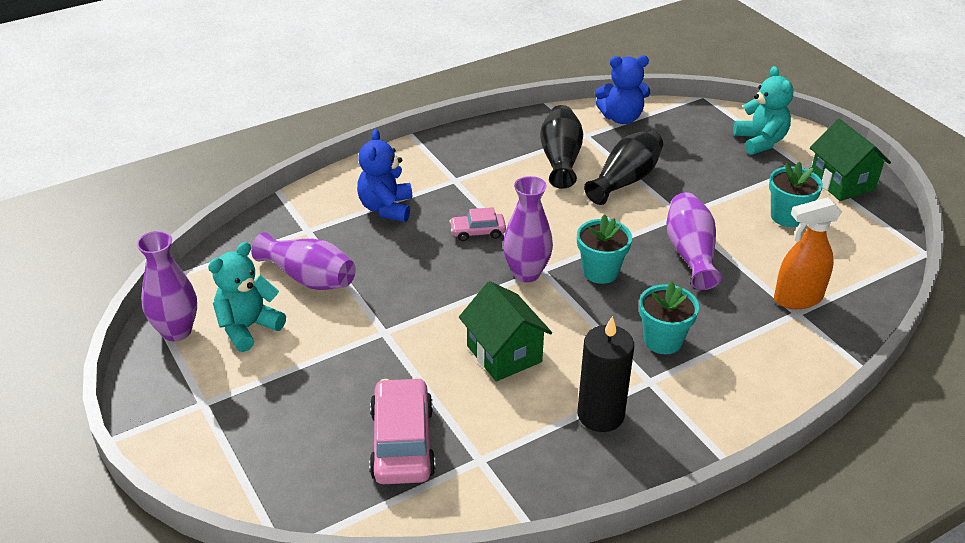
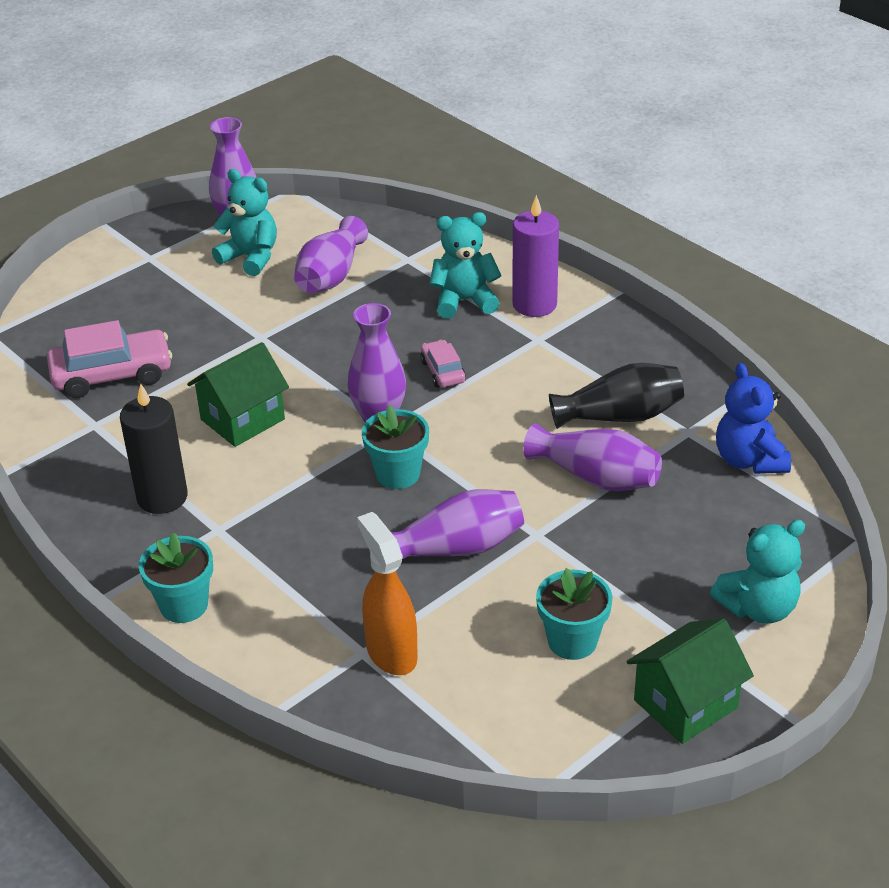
camera: 80 degrees right, 0 degrees up
(386, 208) = (464, 301): blue teddy bear -> turquoise teddy bear
(408, 174) = (534, 304): none -> purple candle
(625, 180) = (596, 477): black vase -> purple vase
(663, 340) = (286, 535): turquoise flower pot -> turquoise flower pot (184, 605)

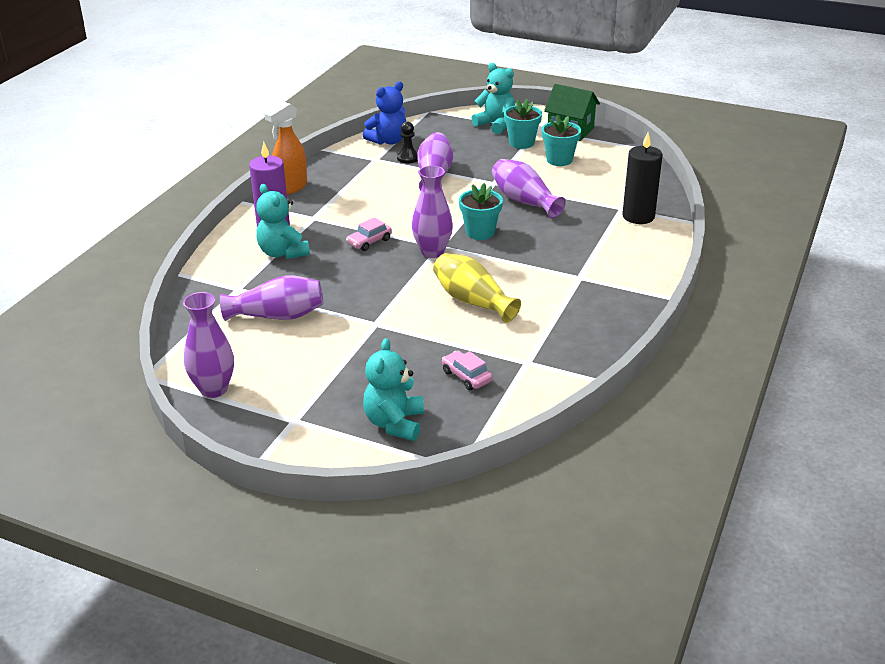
camera: 115 degrees left, 5 degrees down
(112, 375) = (466, 376): pink car -> pink car, size x0.54
(162, 497) = (571, 306): black candle -> black candle (638, 216)
(184, 605) = (646, 268): turquoise flower pot -> turquoise flower pot (521, 143)
(243, 419) = (473, 301): green house -> yellow vase
(250, 258) = (269, 363): turquoise teddy bear -> turquoise teddy bear (394, 423)
(391, 652) = (614, 201): orange spray bottle -> orange spray bottle (291, 187)
(620, 416) = (375, 179): black vase -> none
(673, 466) = (408, 158): none -> black pawn

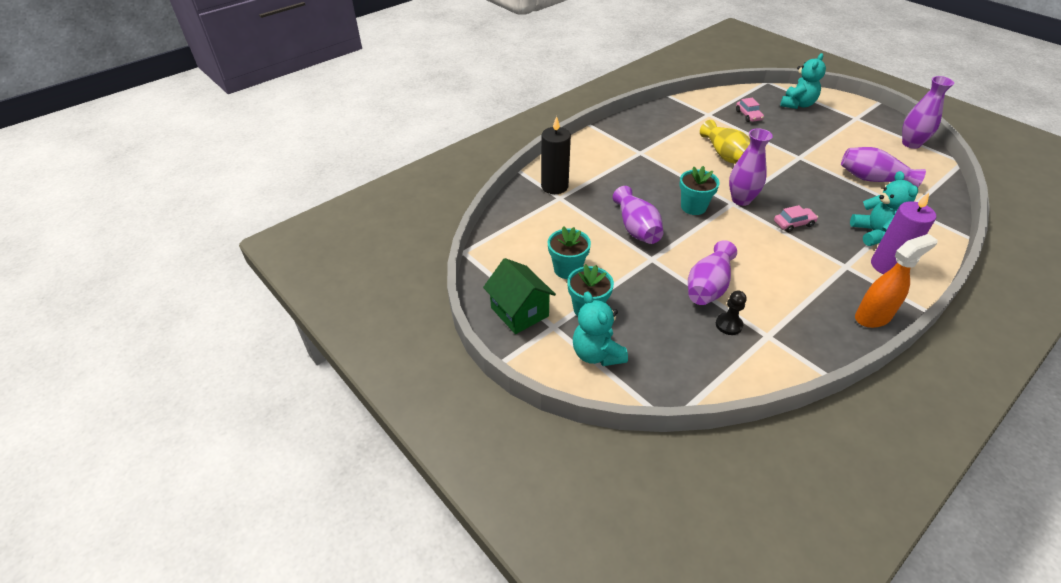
camera: 155 degrees left, 10 degrees up
(388, 141) = (745, 367): blue teddy bear -> none

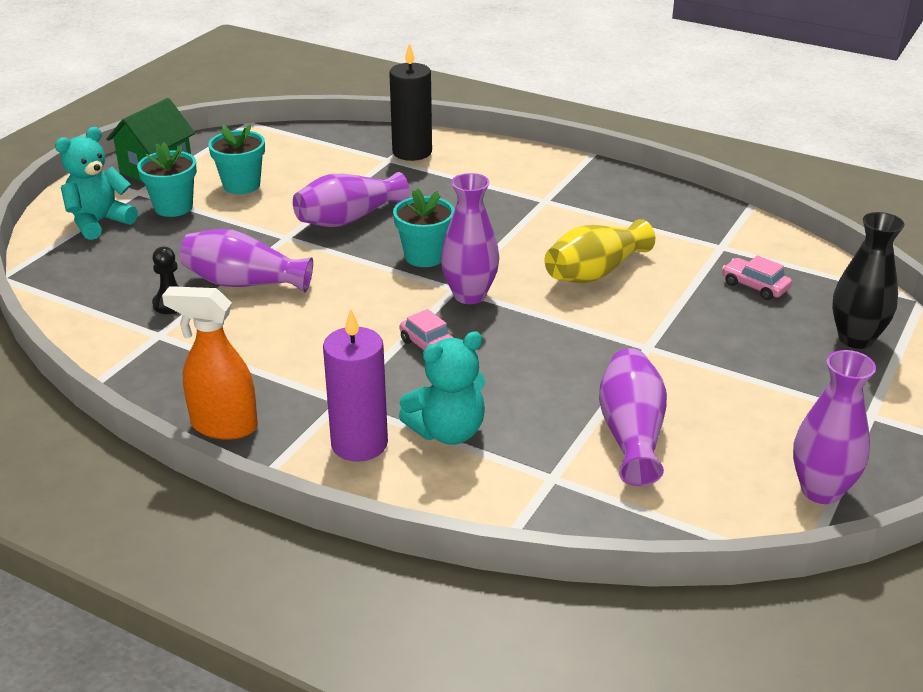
camera: 70 degrees right, 10 degrees down
(748, 115) = (755, 286): pink car -> pink car turned 75 degrees clockwise
(797, 104) = (855, 339): turquoise teddy bear -> black vase
(873, 317) = (223, 426): orange spray bottle -> orange spray bottle turned 150 degrees clockwise

